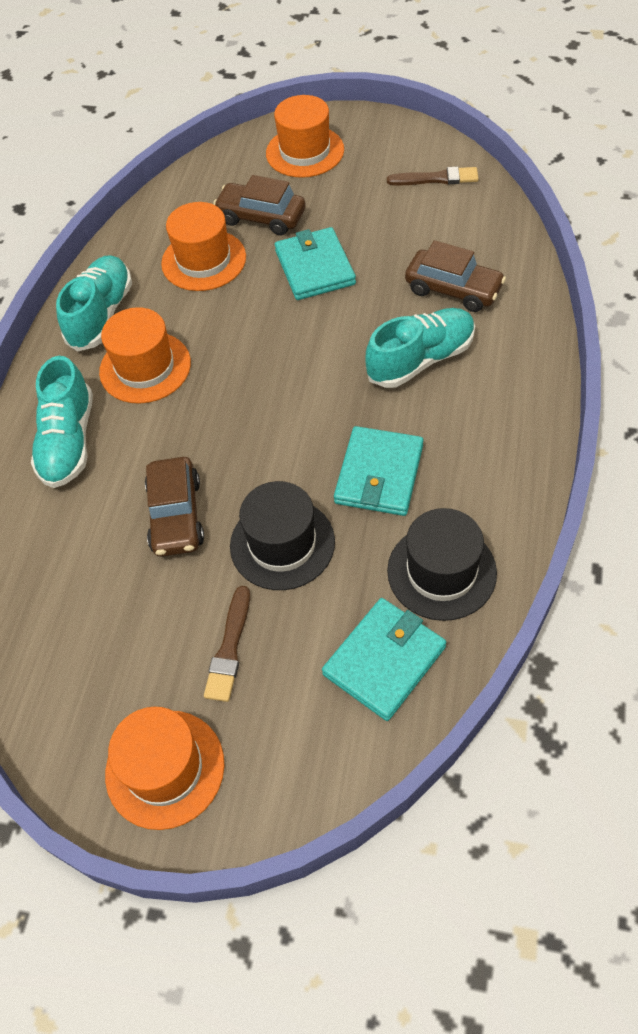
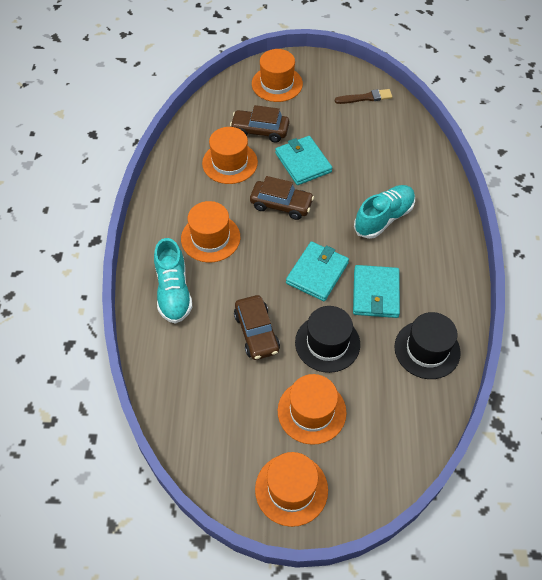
camera: 15 degrees left, 0 degrees up
(101, 315) = (171, 205): turquoise shoe -> none
(229, 648) = (311, 411): brown brush -> orange hat
(384, 660) = (406, 407): turquoise wallet -> turquoise wallet (317, 273)
(453, 289) = (393, 171): brown car -> brown car (281, 205)

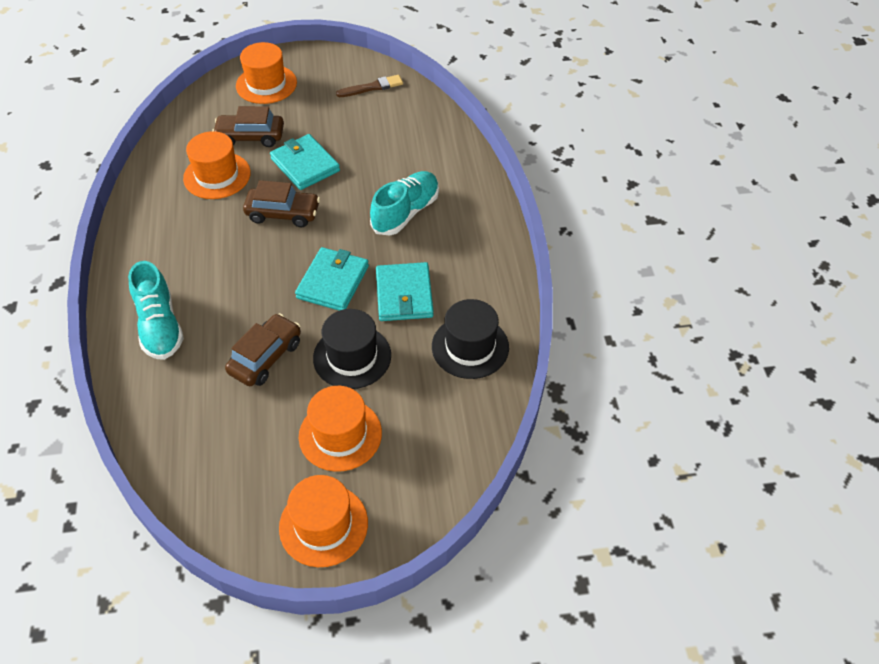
camera: 10 degrees left, 5 degrees down
(210, 238) = (200, 260): orange hat -> none
(256, 332) = (266, 357): brown car -> brown car turned 120 degrees counterclockwise

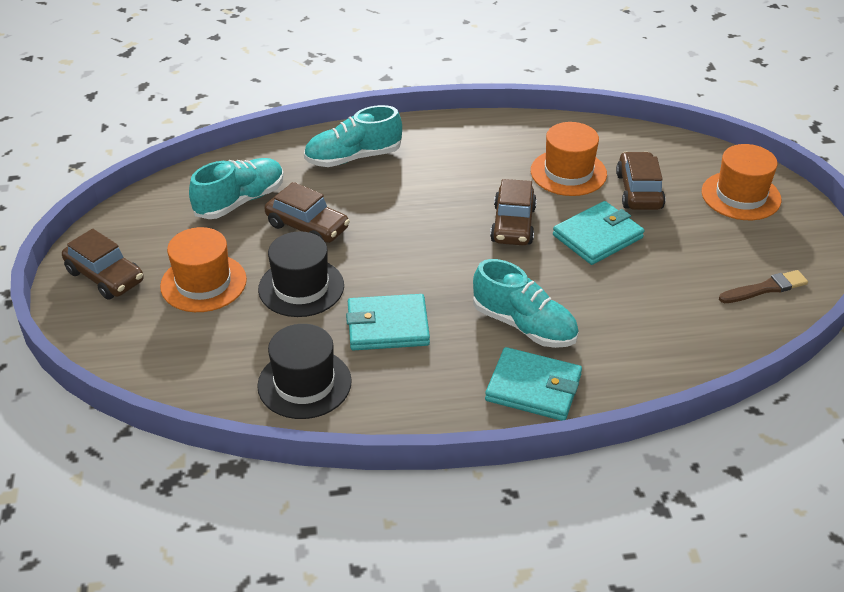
camera: 90 degrees right, 10 degrees down
(215, 417) = (240, 201): none -> turquoise shoe
(323, 525) = (105, 276): orange hat -> brown car
(333, 282) = (408, 268): turquoise wallet -> turquoise wallet (533, 388)
(372, 87) = (765, 288): brown brush -> brown brush turned 90 degrees counterclockwise

